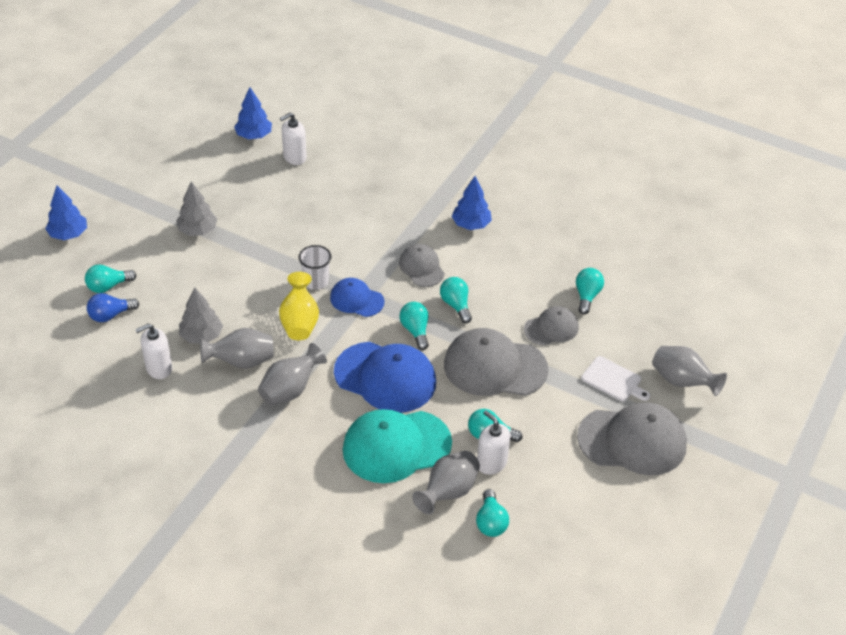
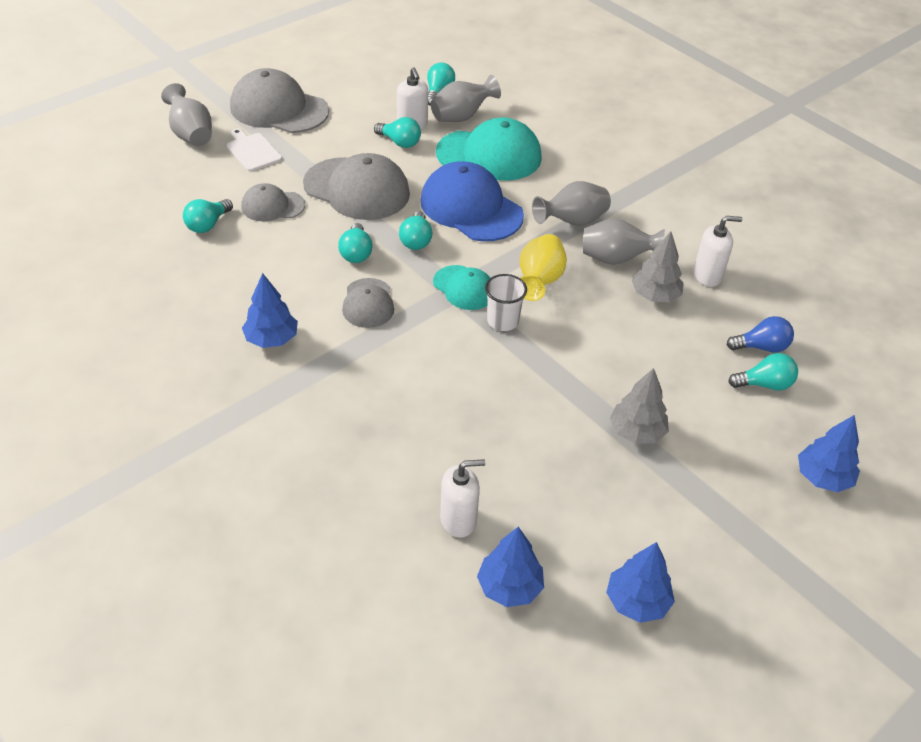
camera: 160 degrees left, 0 degrees up
(181, 146) = (637, 602): none -> blue tree
(356, 300) = (464, 288): blue cap -> turquoise cap

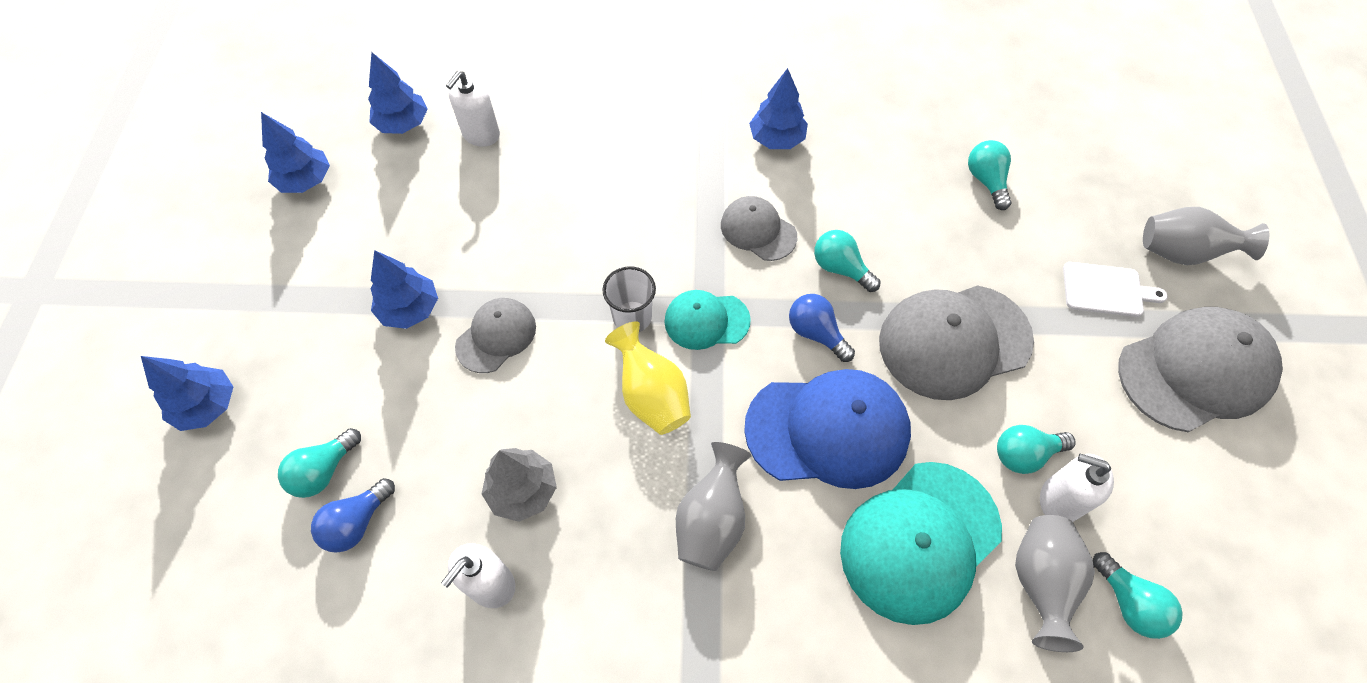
camera: 135 degrees right, 15 degrees up
(273, 206) = (979, 248): grey cap -> grey cap (496, 336)
(416, 240) = (816, 333): turquoise light bulb -> blue light bulb
(616, 259) = (610, 507): grey vase -> none
(637, 432) = (410, 309): grey tree -> blue tree

